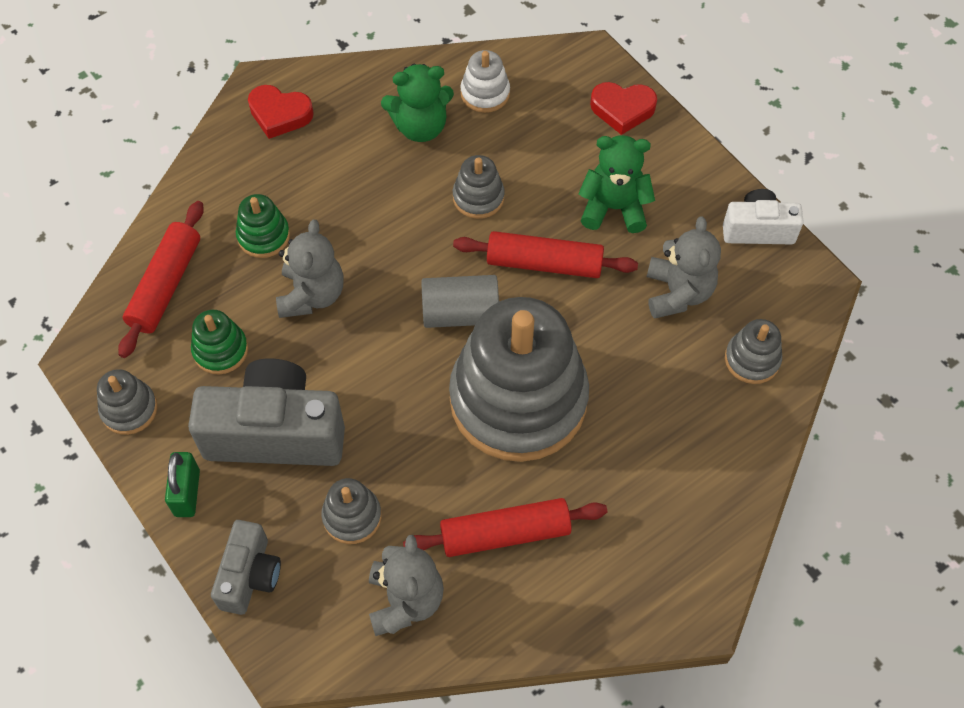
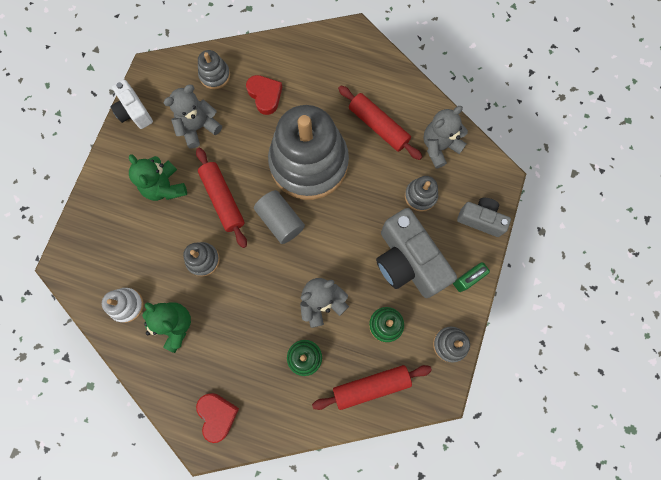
camera: 125 degrees left, 15 degrees up
(250, 575) = (480, 219): grey camera -> grey camera turned 45 degrees clockwise
(622, 109) = (92, 222): red heart -> red heart (265, 95)

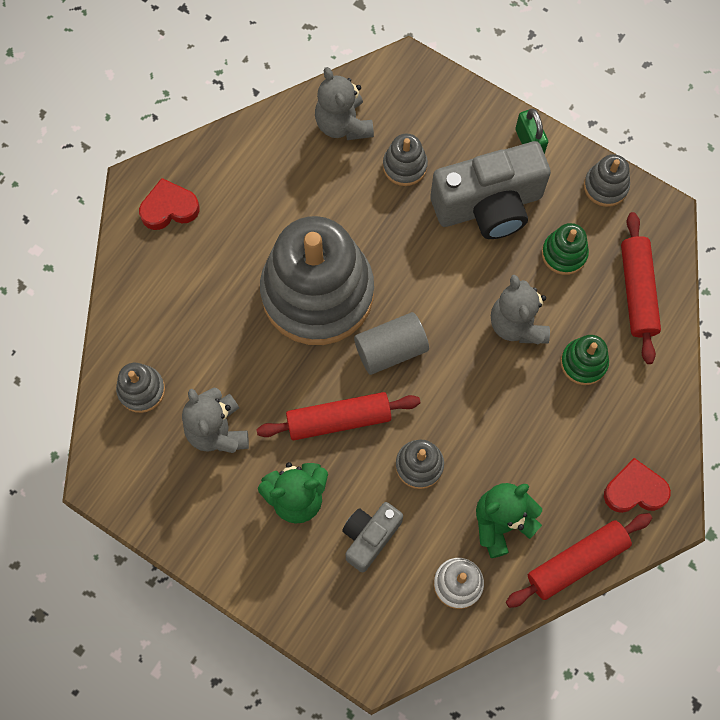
camera: 75 degrees left, 5 degrees down
(134, 112) = (163, 519): white camera -> none
(265, 95) = (197, 327): red heart -> red heart (169, 208)
(378, 126) = (291, 191): red rolling pin -> red rolling pin (577, 562)
(480, 219) = (456, 105): grey camera -> grey camera (369, 537)

